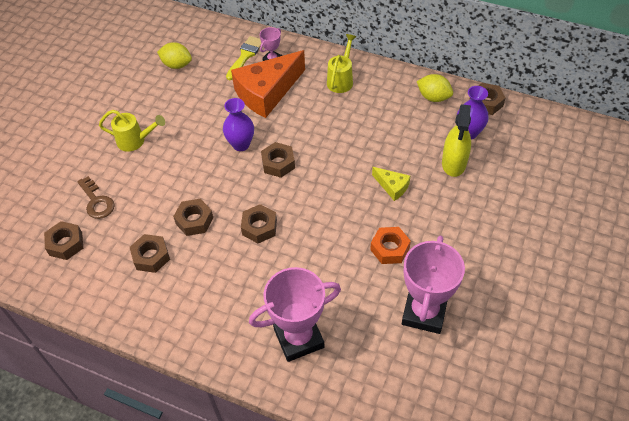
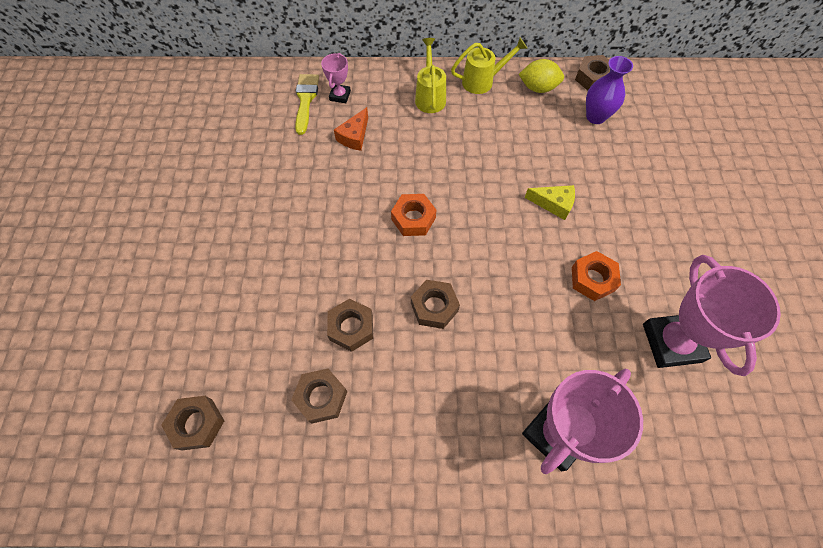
camera: 25 degrees left, 10 degrees up
(96, 201) = (211, 348): brown key -> none
(135, 141) = (223, 248): yellow watering can -> yellow watering can (482, 81)
(177, 65) = (227, 134): yellow lemon -> none
(241, 144) = (357, 210): purple vase -> none
(267, 92) = (354, 136): orange cheese -> orange cheese, size x0.46
(278, 163) = (413, 218): brown nut -> orange nut
(454, 163) = (600, 155): yellow spray bottle -> none

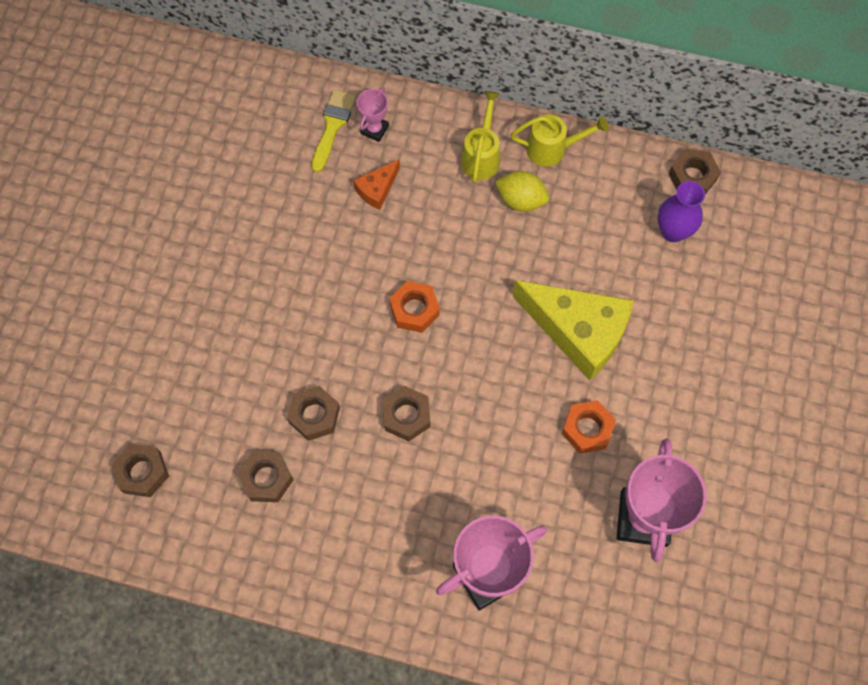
camera: 15 degrees right, 5 degrees up
(538, 88) = (617, 175): yellow lemon -> yellow lemon (521, 200)
(553, 204) = (578, 331): yellow cheese -> yellow cheese, size x2.17

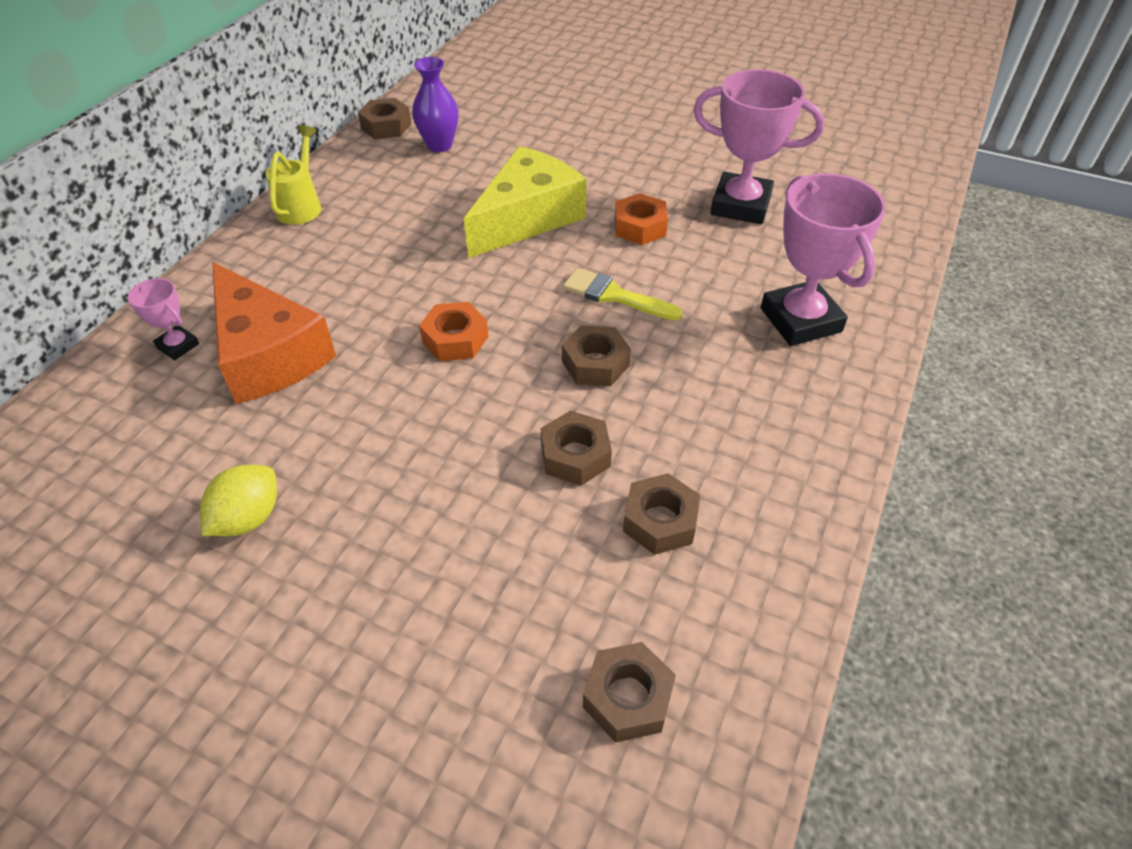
camera: 80 degrees left, 20 degrees down
(332, 126) = (143, 387): yellow brush -> yellow brush (614, 295)
(377, 189) = (268, 353): orange cheese -> orange cheese, size x2.17
(481, 156) = (277, 258): yellow watering can -> none
(521, 200) = (351, 236): yellow lemon -> yellow lemon (248, 518)

